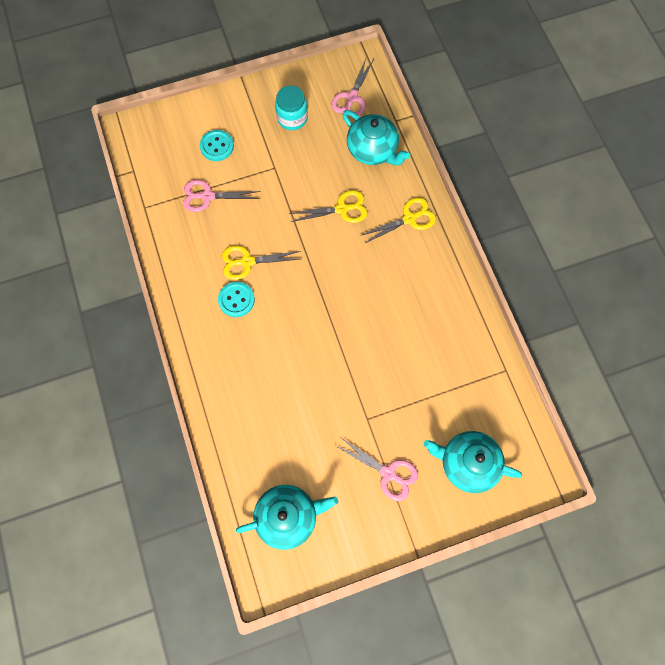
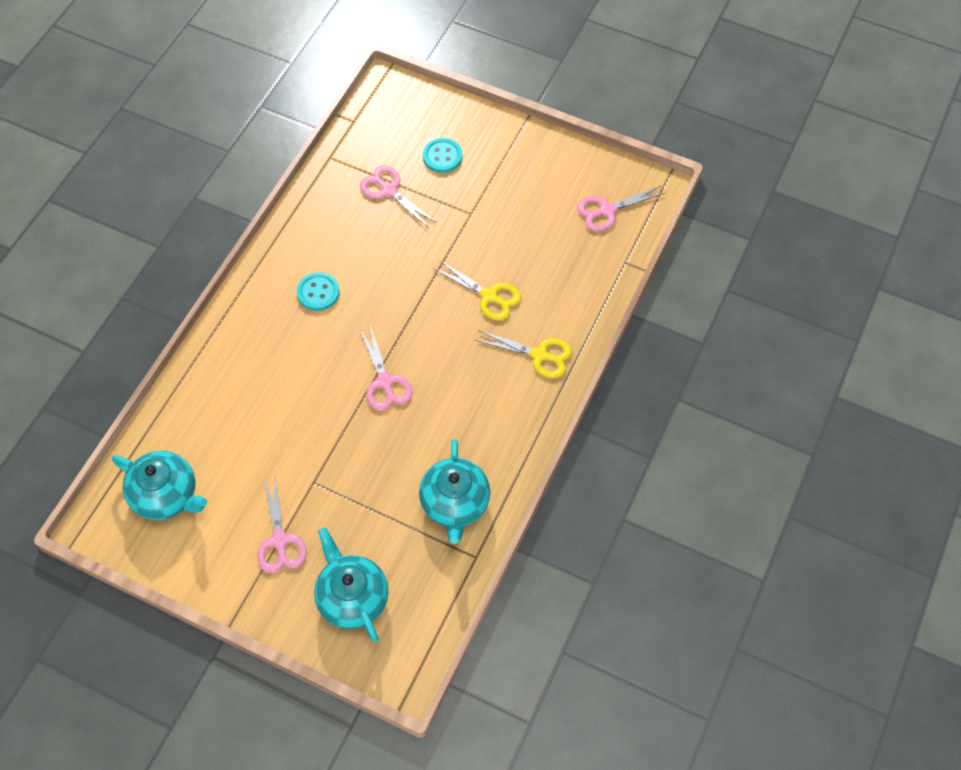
camera: 45 degrees right, 10 degrees down
(247, 261) = (361, 270): yellow scissors -> none
(292, 118) = (533, 185): turquoise jar -> none
(340, 317) = (385, 382): none -> pink scissors
(373, 150) = (574, 270): turquoise teapot -> turquoise teapot (455, 504)

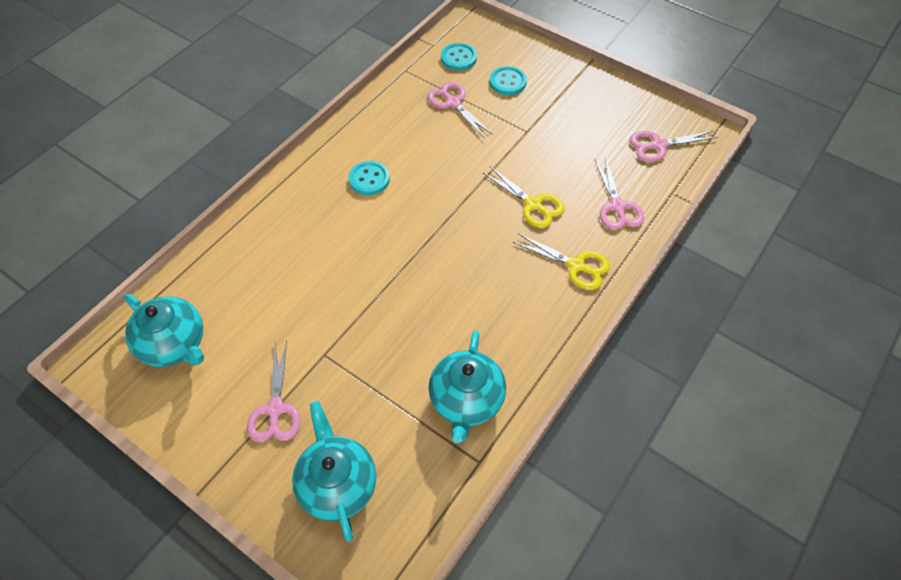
camera: 10 degrees right, 5 degrees down
(385, 133) = (458, 58): none -> turquoise button
(385, 382) = (416, 268): pink scissors -> pink scissors (617, 206)

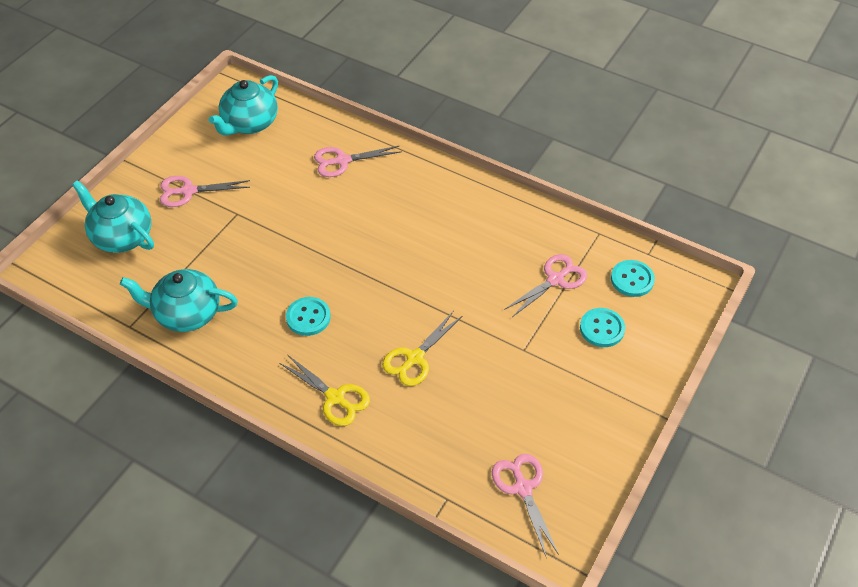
camera: 85 degrees right, 5 degrees down
(337, 484) = (122, 236): turquoise teapot -> turquoise teapot turned 120 degrees counterclockwise
(369, 179) = (434, 221): turquoise button -> turquoise button (308, 317)
(576, 266) = (335, 398): yellow scissors -> yellow scissors turned 75 degrees counterclockwise
(617, 206) = (419, 439): pink scissors -> pink scissors (342, 161)

